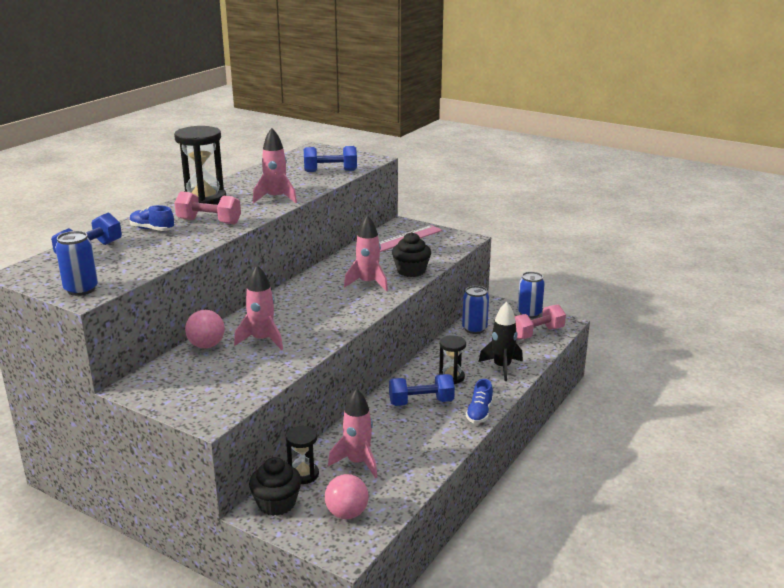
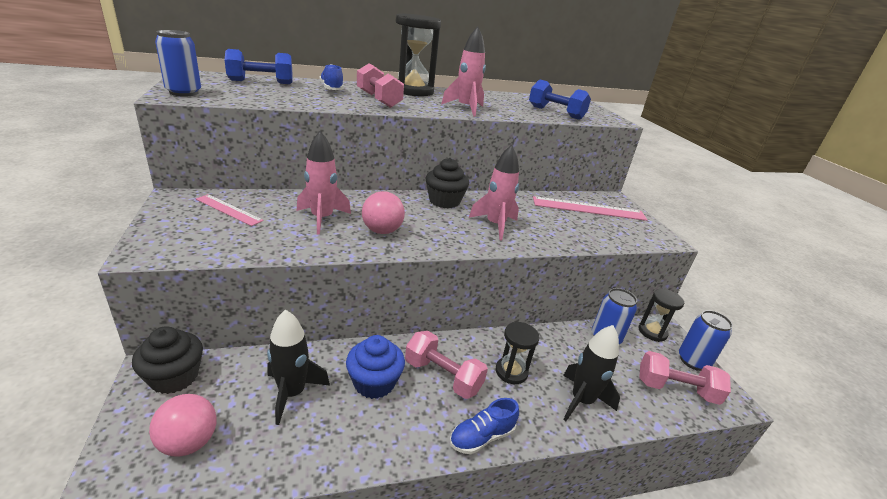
camera: 40 degrees right, 5 degrees up
(190, 371) = (228, 210): none -> pink ruler
(206, 345) = (281, 199): pink ball -> pink ball (382, 231)
(303, 474) = (239, 367): black hourglass -> black hourglass (652, 332)
(358, 462) = (292, 393): pink rocket -> black rocket
(391, 429) = (374, 382): none -> blue cupcake
(411, 271) = (555, 237): black cupcake -> black cupcake (444, 201)
(421, 402) = (443, 376): blue dumbbell -> pink dumbbell

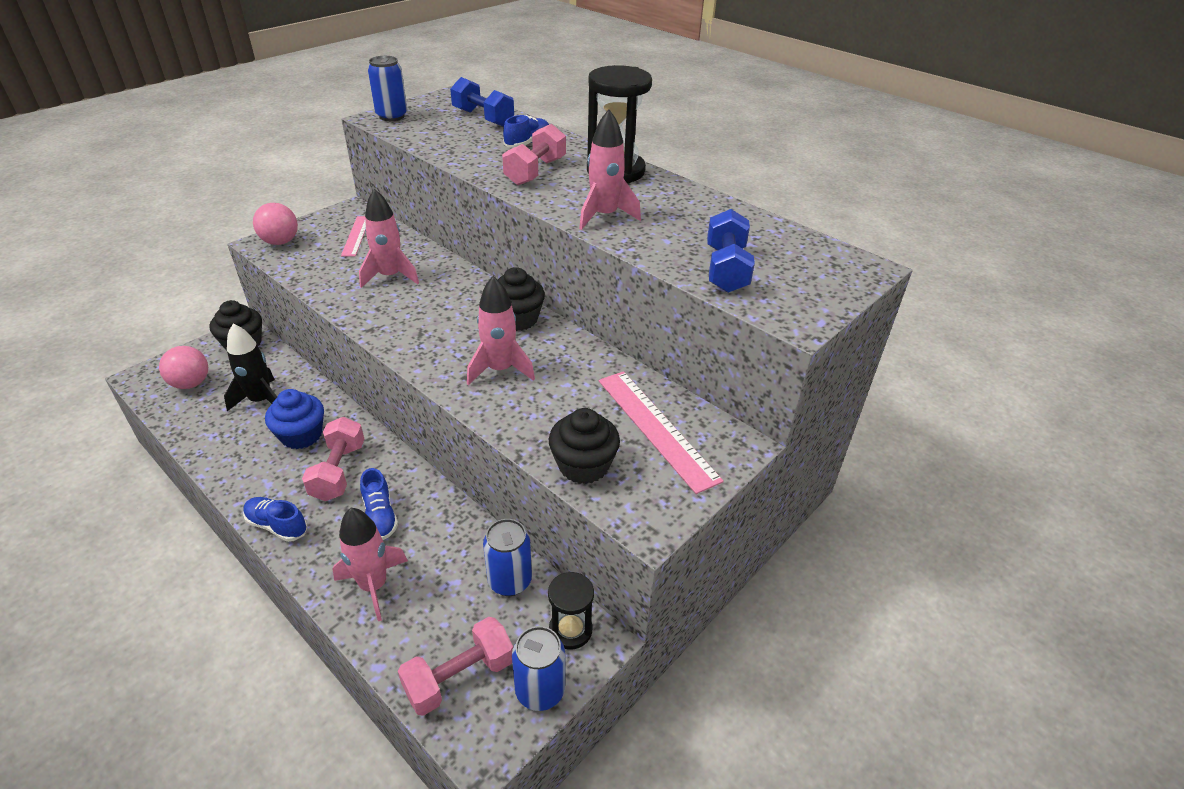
camera: 60 degrees right, 10 degrees up
(382, 231) = (403, 312): pink ball -> pink ball (280, 242)
(511, 372) = (380, 516): black hourglass -> blue shoe
(581, 401) = (374, 586): black rocket -> pink rocket
(609, 237) = (583, 465): none -> black cupcake
(676, 389) = (459, 677): pink dumbbell -> pink dumbbell turned 75 degrees clockwise

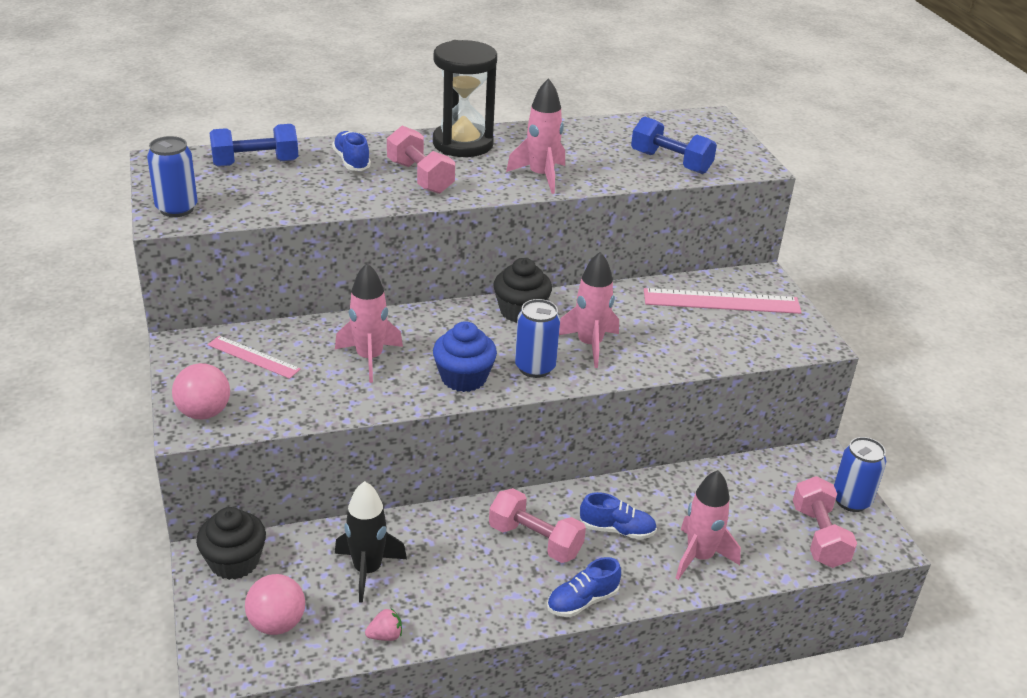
camera: 60 degrees left, 5 degrees down
(196, 434) = (385, 636): none -> pink strawberry
(301, 435) = (456, 553): blue cupcake -> blue cupcake (463, 378)
(509, 581) = (741, 479): blue can -> blue can (535, 367)
(570, 630) = (806, 466): black hourglass -> none
(583, 465) = (740, 347): black cupcake -> none

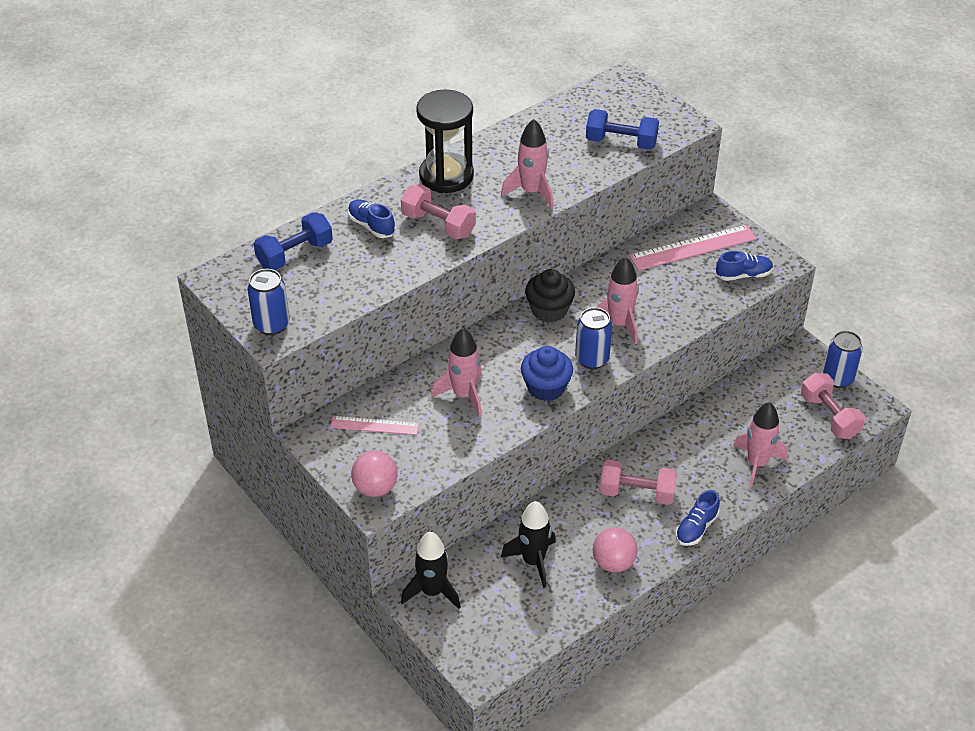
camera: 20 degrees left, 10 degrees up
(234, 562) = (432, 591): black cupcake -> black rocket
(277, 623) = (497, 626): pink ball -> pink ball (613, 563)
(385, 636) = (578, 605): pink strawberry -> none
(617, 530) = (689, 463): blue shoe -> blue shoe (743, 275)

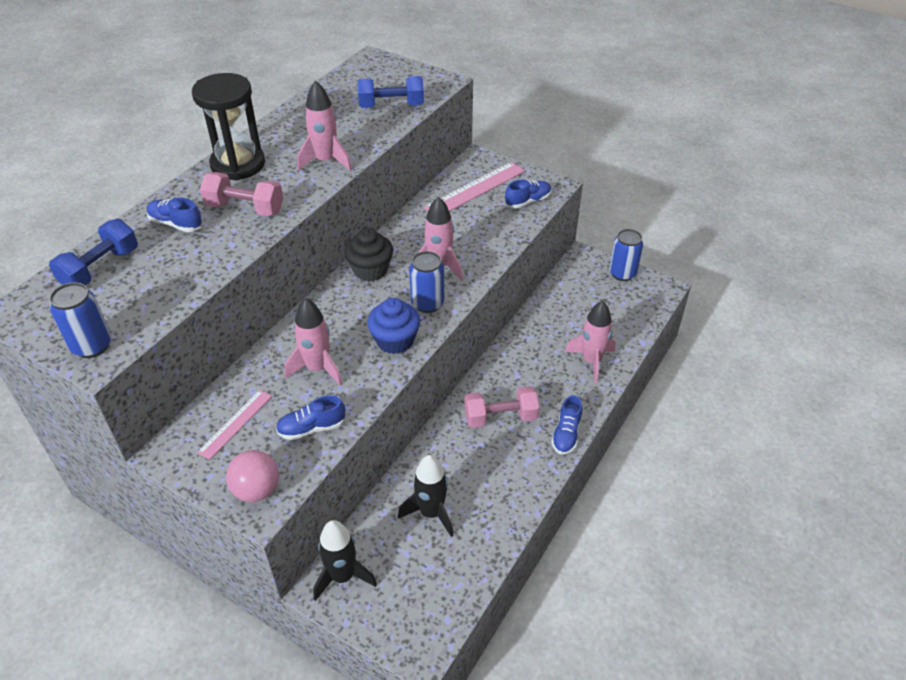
camera: 20 degrees left, 0 degrees up
(374, 425) = (235, 423): pink ruler -> pink ruler turned 45 degrees counterclockwise
(440, 448) = (312, 428): none -> blue shoe
(613, 563) = (506, 490): pink ball -> none
(829, 416) = (631, 306): pink dumbbell -> none

